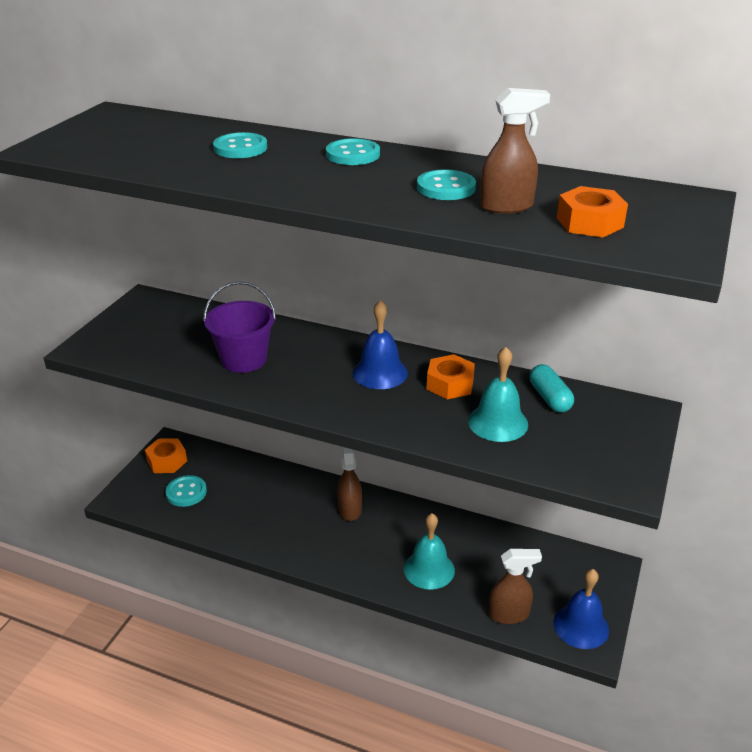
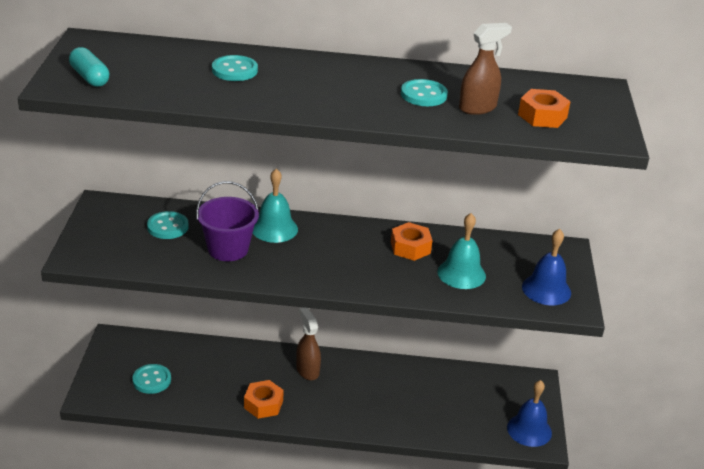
camera: 20 degrees left, 0 degrees up
(167, 461) = (118, 355): orange nut -> orange nut (263, 404)
(353, 154) = (331, 69): turquoise button -> turquoise button (167, 227)
(380, 373) = (349, 245): blue bell -> blue bell (546, 289)
(429, 569) = (395, 408): turquoise bell -> turquoise bell (274, 228)
(509, 614) = (472, 431): brown spray bottle -> none
(549, 398) = (491, 248): turquoise capsule -> turquoise capsule (89, 77)

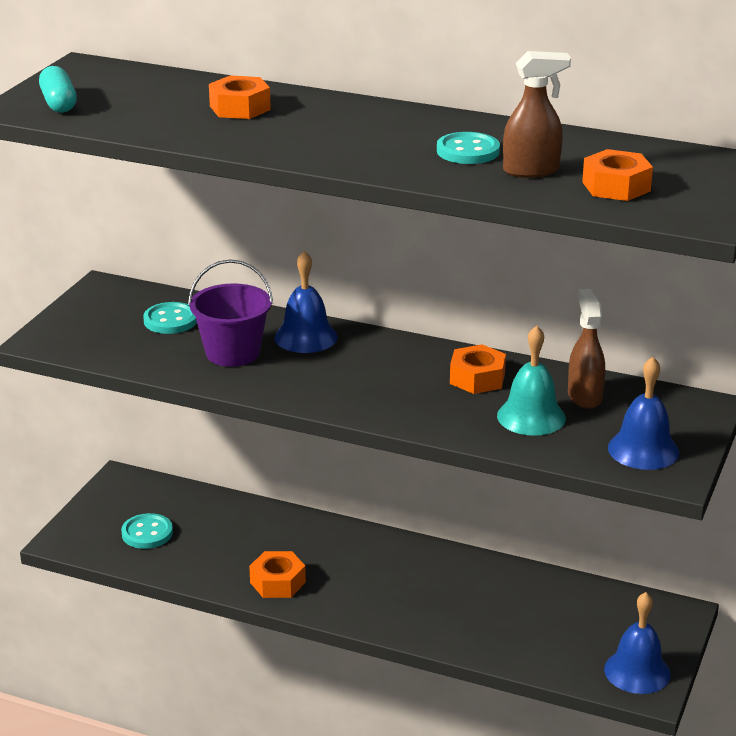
camera: 20 degrees right, 5 degrees down
(234, 70) = (240, 108): turquoise button -> orange nut
(274, 228) = (306, 337): turquoise bell -> blue bell
(307, 370) = (355, 551): brown spray bottle -> brown spray bottle (584, 396)

